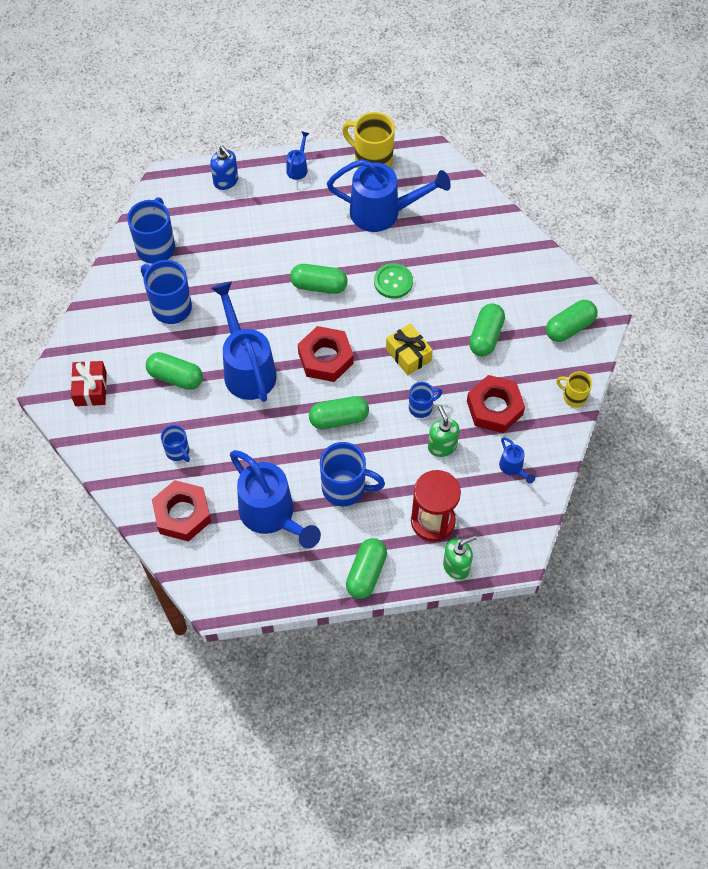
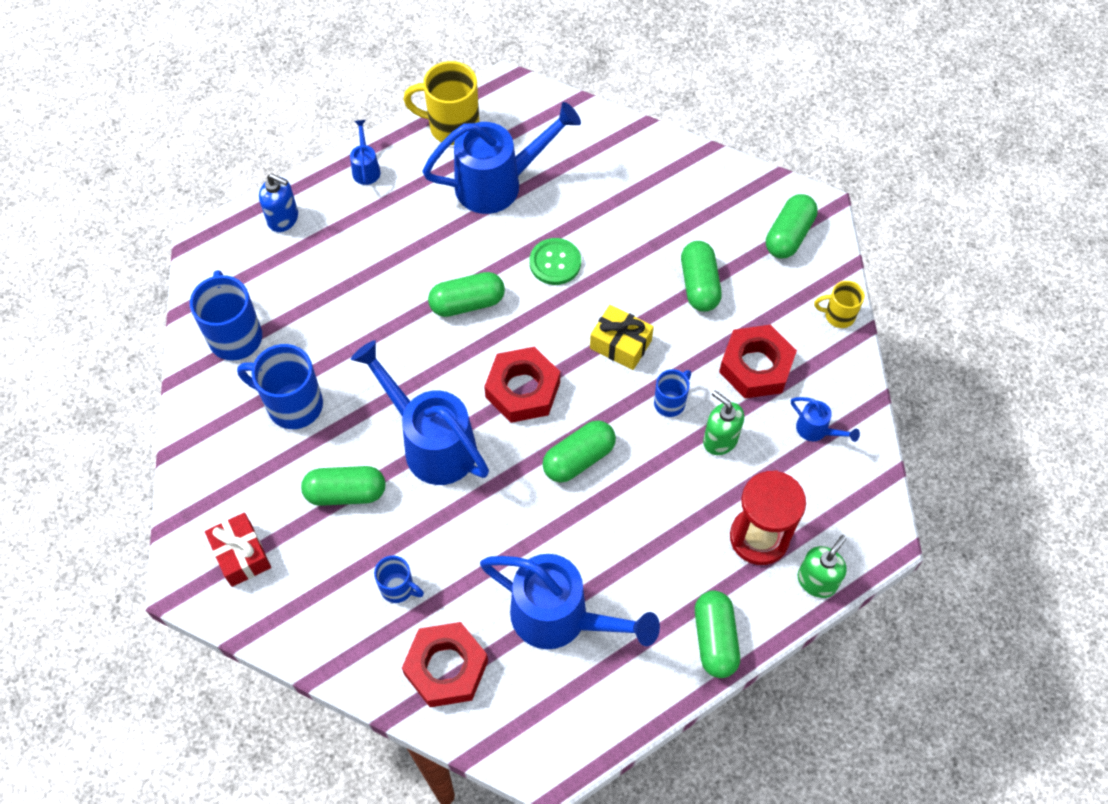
camera: 25 degrees left, 0 degrees up
(345, 488) = (633, 542): blue mug -> none

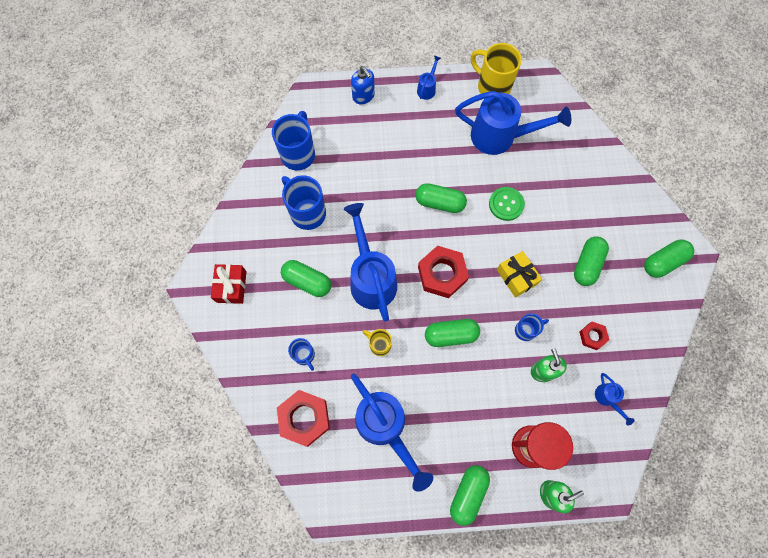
camera: 30 degrees right, 10 degrees up
(756, 366) = (592, 336): red nut -> red nut, size x0.53
(838, 315) = (665, 331): yellow mug -> yellow mug (379, 345)

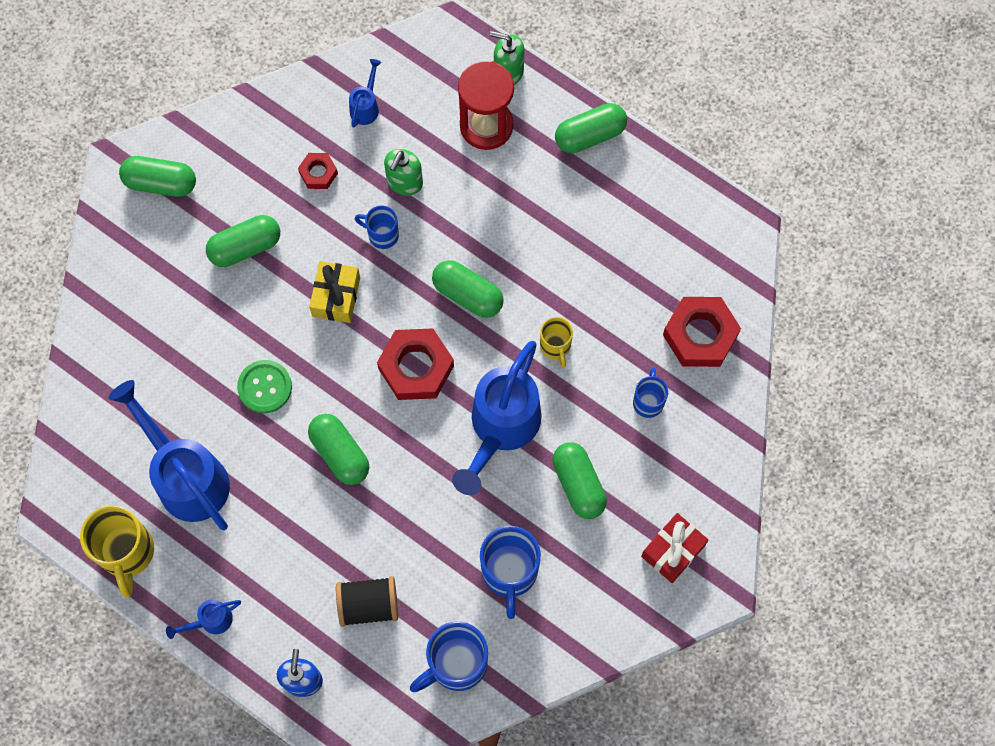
camera: 140 degrees left, 0 degrees up
(362, 148) = (368, 604): none -> black spool
(385, 427) = (621, 259): blue watering can -> none

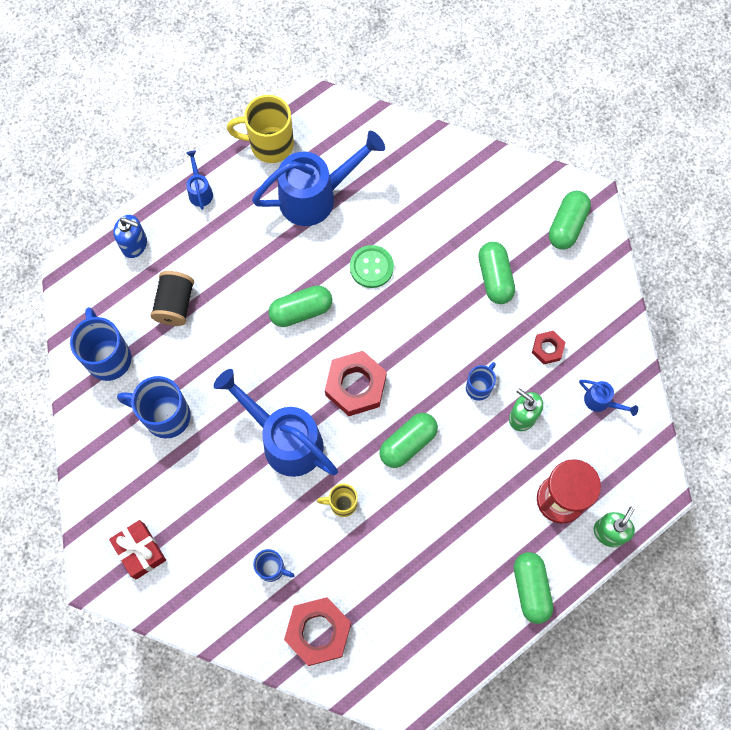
camera: 105 degrees right, 0 degrees up
(336, 297) = (433, 338): yellow gift -> none
(578, 484) = (219, 490): green capsule -> none

